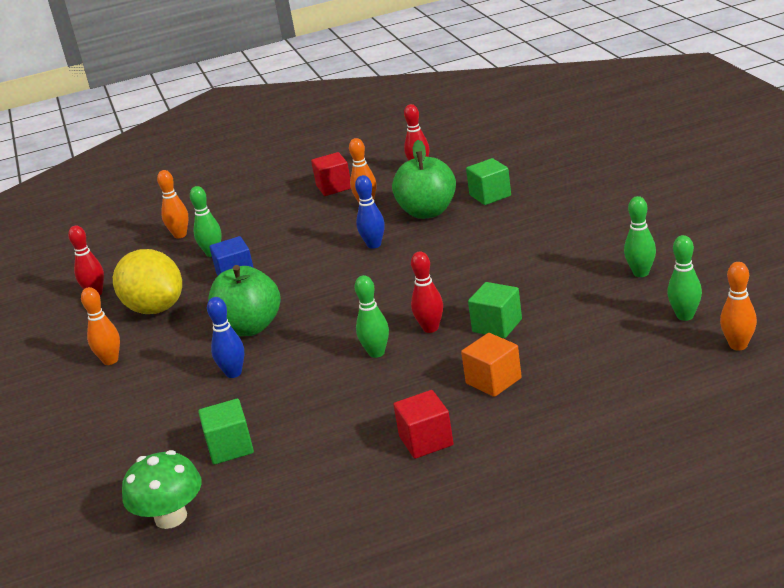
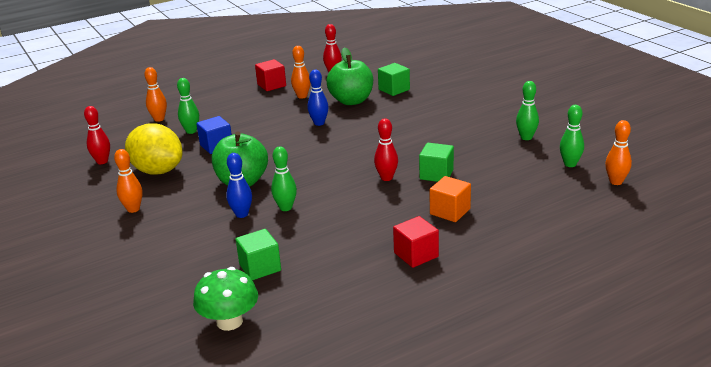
camera: 15 degrees left, 0 degrees up
(376, 353) = (351, 196): green bowling pin -> green bowling pin (286, 208)

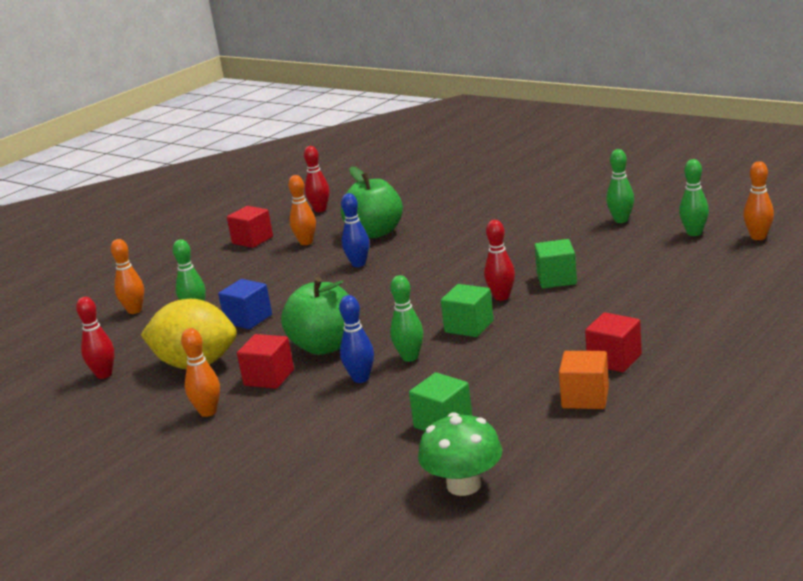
camera: 20 degrees left, 5 degrees down
(189, 195) = (269, 378): none -> red cube
(394, 89) = (416, 210): green cube -> green cube (469, 326)
(450, 211) = (609, 310): orange cube -> orange cube (585, 398)

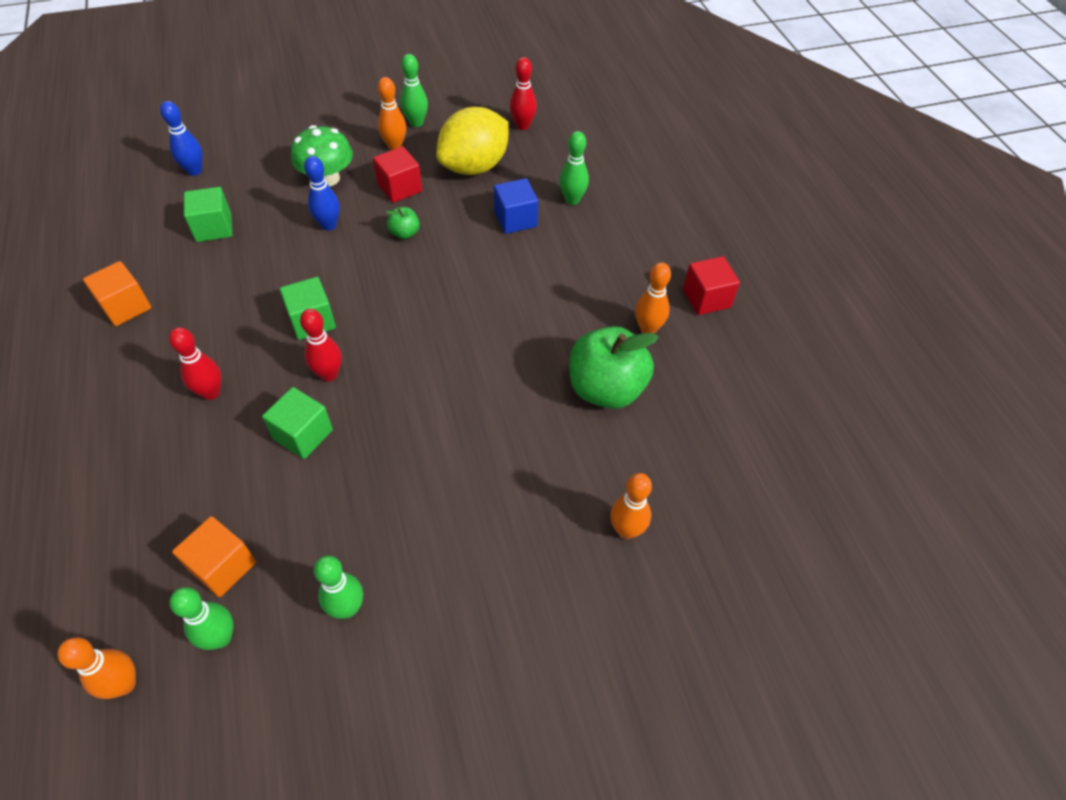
camera: 120 degrees right, 30 degrees up
(134, 310) = (624, 173): orange bowling pin -> orange bowling pin (626, 530)
(320, 209) = (740, 388): red bowling pin -> red bowling pin (211, 392)
(325, 346) = (405, 233): green apple -> green apple, size x0.45
(358, 264) = (538, 333): blue bowling pin -> blue bowling pin (194, 171)
(410, 357) = (318, 263): green bowling pin -> green bowling pin (416, 123)
(464, 485) = (145, 198): green mushroom -> green mushroom (327, 178)
(614, 360) = (136, 359): red cube -> none
(666, 252) = (223, 566): none -> orange cube

